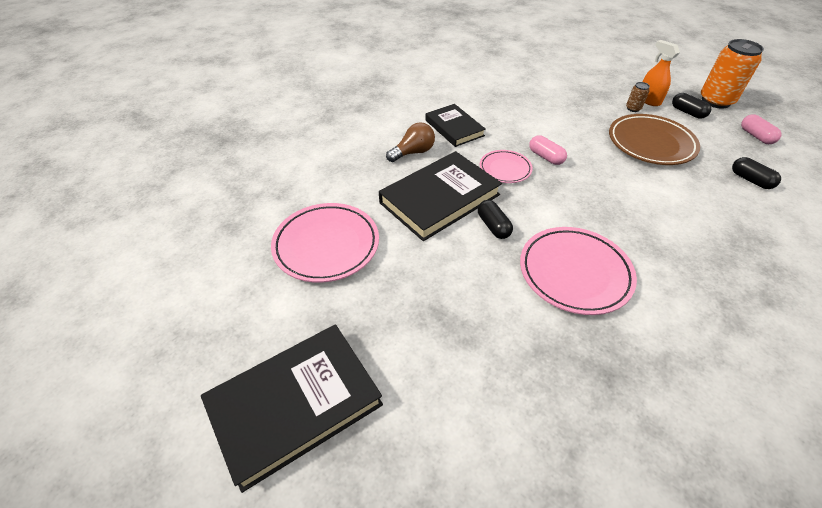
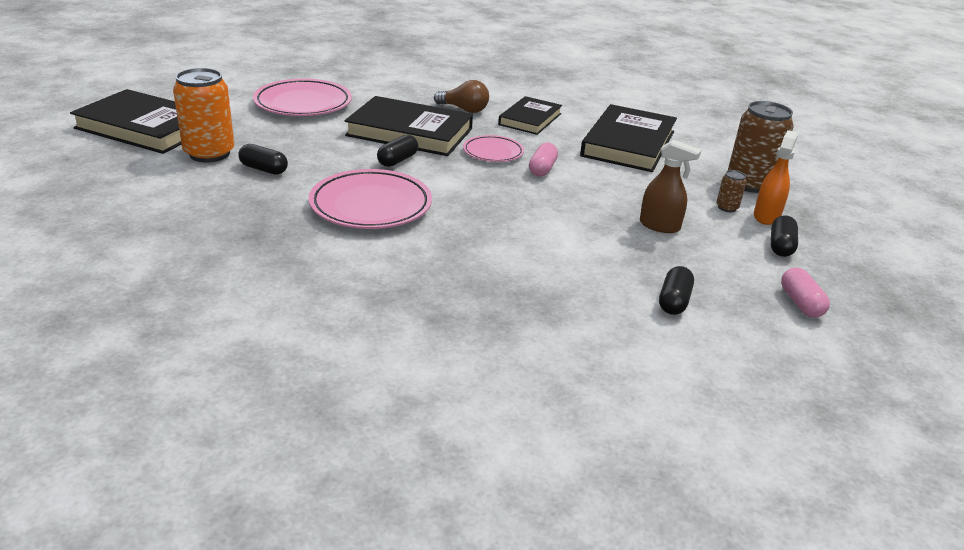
camera: 55 degrees right, 15 degrees down
(468, 324) = (264, 169): none -> black capsule
(522, 104) = (628, 144): none -> black book
(603, 86) = (750, 183): none -> brown can
(650, 143) = (659, 226): brown plate -> brown spray bottle
(716, 101) = (853, 266): orange can -> orange can (209, 153)
(756, 136) = (800, 303): pink capsule -> pink capsule turned 45 degrees counterclockwise

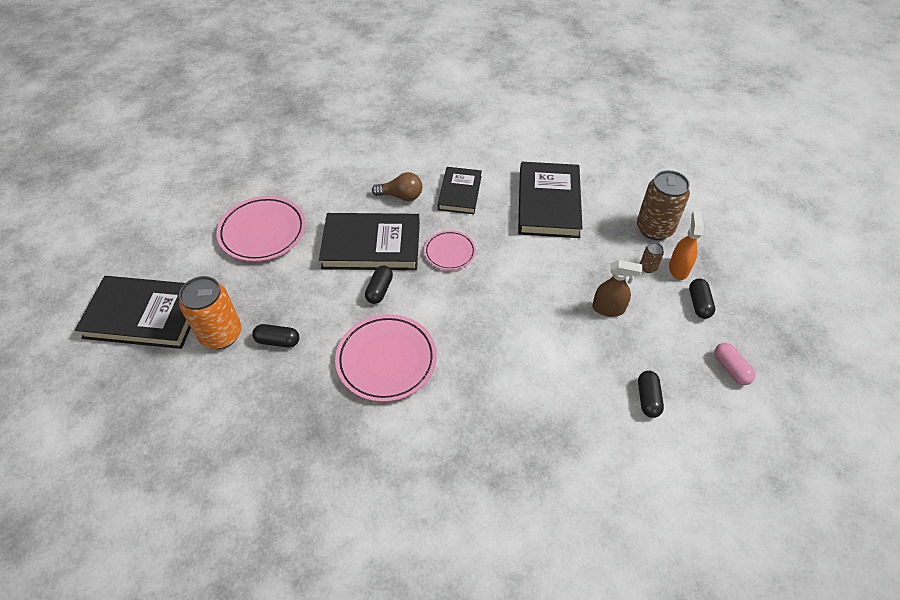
camera: 15 degrees left, 20 degrees up
(542, 169) = (496, 262): pink capsule -> none

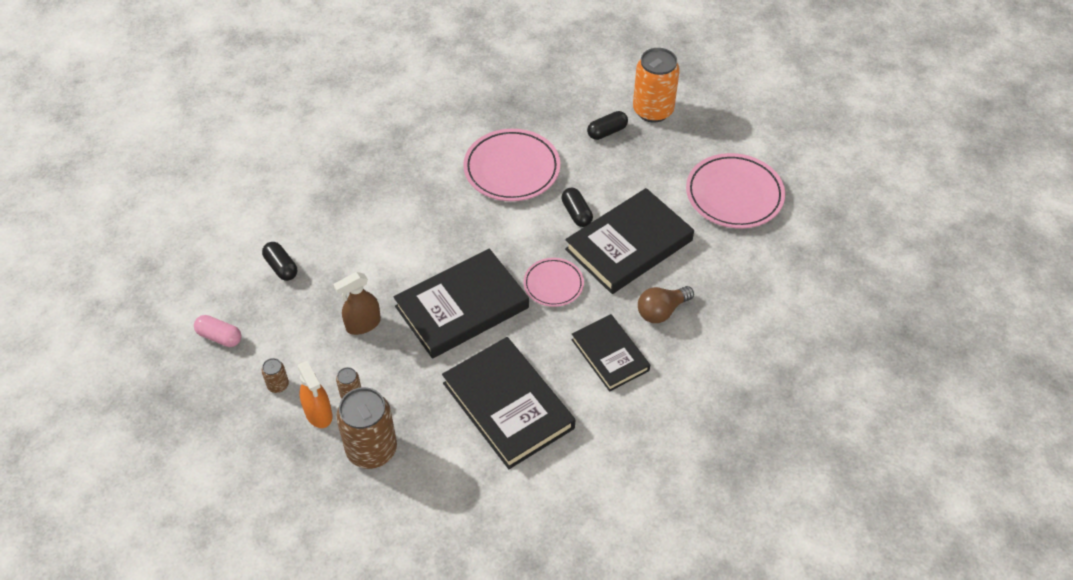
camera: 140 degrees right, 0 degrees up
(145, 315) = (723, 87): black book -> black book (462, 307)
(699, 304) = (278, 385): black capsule -> brown can

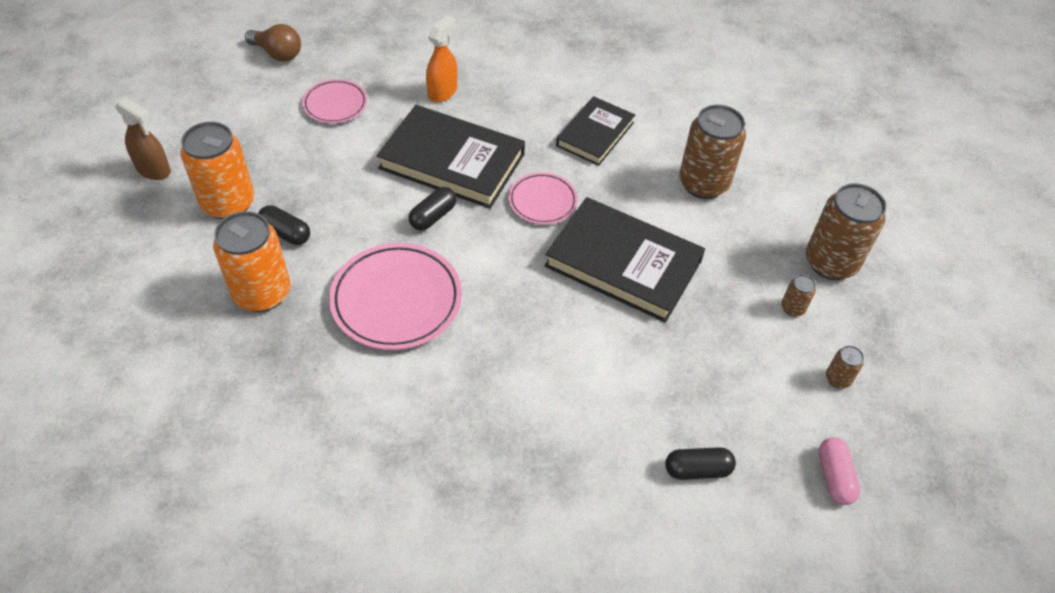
camera: 120 degrees left, 0 degrees up
(281, 267) = (697, 470): black capsule -> black capsule turned 60 degrees clockwise
(318, 413) = (835, 324): orange spray bottle -> orange spray bottle (442, 92)
(363, 324) = (708, 340): brown spray bottle -> brown spray bottle (153, 170)
(508, 405) = (703, 184): black book -> brown can
(560, 108) = (262, 293): none -> orange can
(661, 311) = (520, 115): brown light bulb -> brown light bulb (277, 54)
(734, 195) = (335, 104): pink plate -> pink plate, size x0.58

